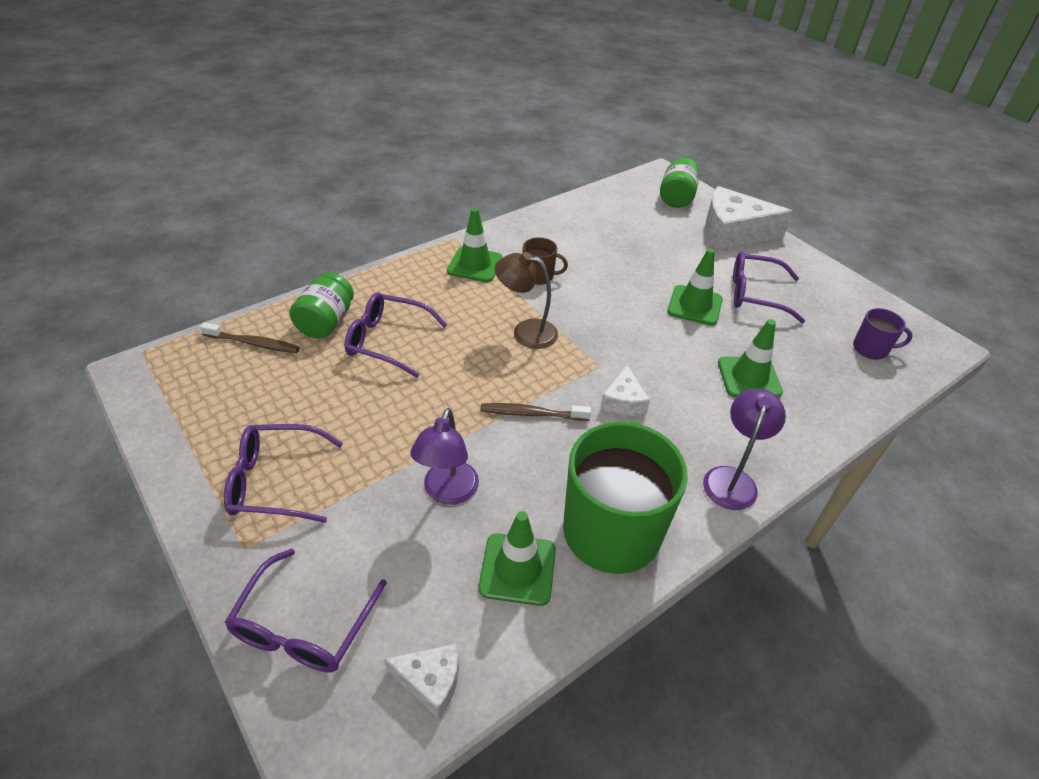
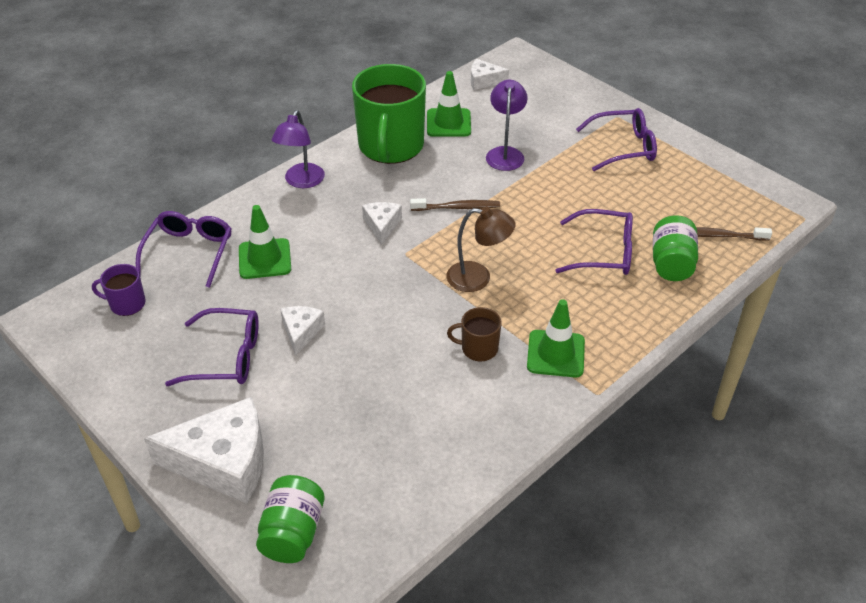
camera: 175 degrees right, 0 degrees up
(304, 625) = (560, 92): purple glasses -> purple glasses (189, 252)
(694, 305) = (301, 332): green traffic cone -> white cheese

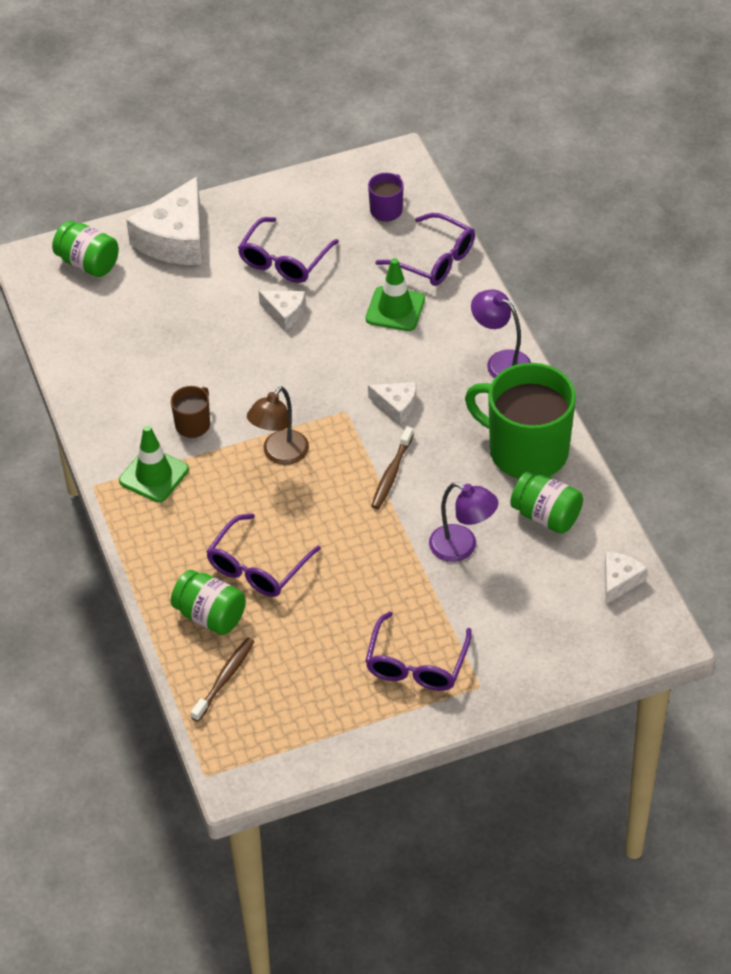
camera: 115 degrees right, 5 degrees up
(448, 123) = (546, 516): green traffic cone -> green jar

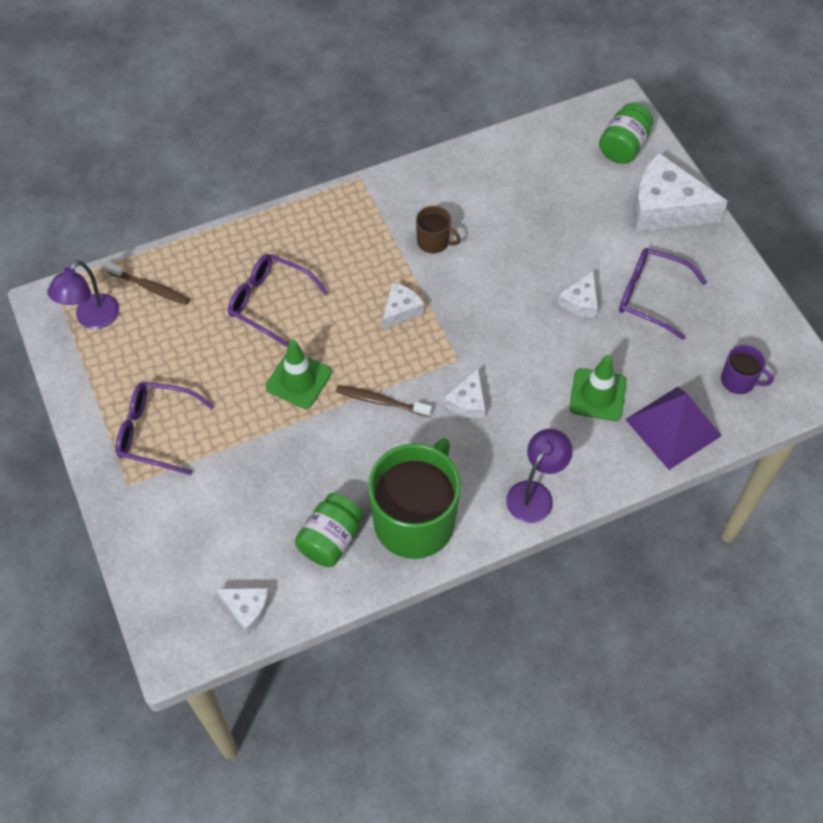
camera: 85 degrees right, 10 degrees up
(154, 475) = (373, 218): green traffic cone -> green traffic cone (298, 380)
(210, 616) = (217, 272): green jar -> none
(280, 454) = (401, 310): brown lamp -> white cheese
(434, 260) = (673, 427): purple glasses -> purple pyramid
(462, 547) = (291, 465): purple lamp -> purple lamp (92, 319)

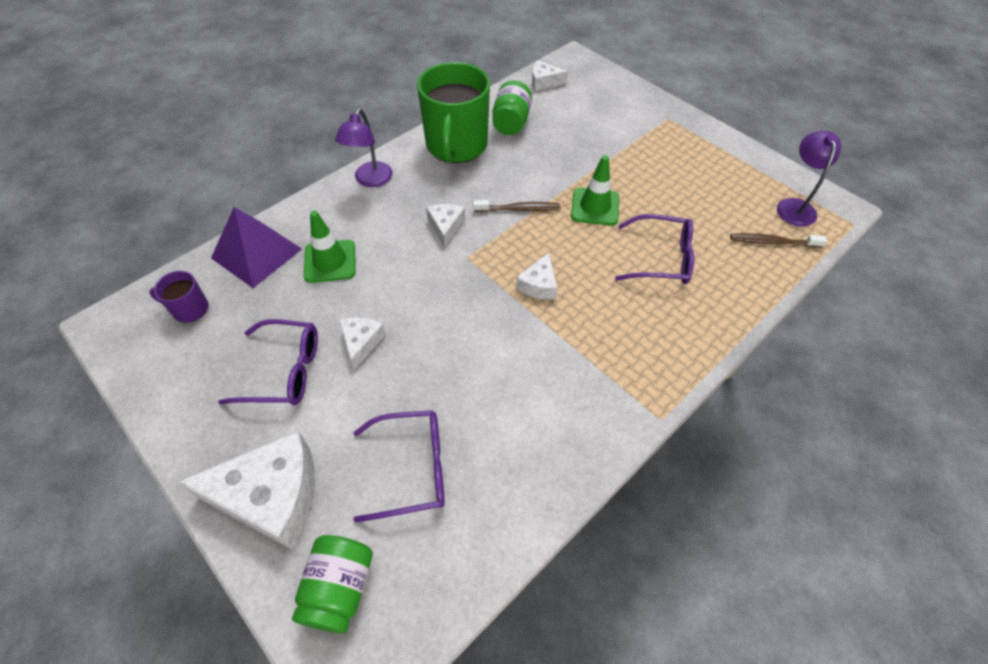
camera: 160 degrees right, 5 degrees down
(156, 432) = (675, 149): purple glasses -> purple glasses (412, 468)
(434, 241) = (539, 364): brown mug -> none

